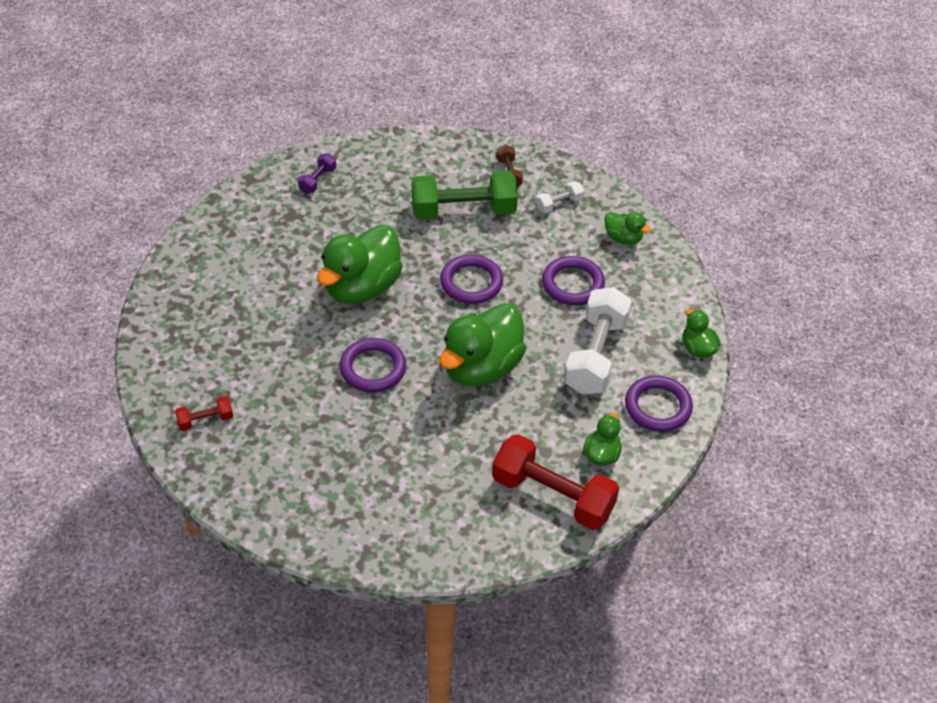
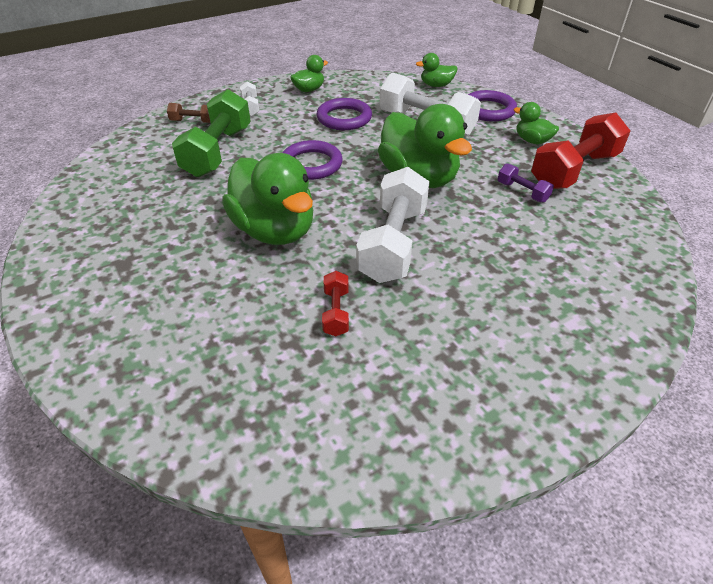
camera: 70 degrees left, 5 degrees down
(205, 420) = (427, 410): red dumbbell -> red dumbbell (336, 312)
(318, 180) = (88, 233): purple dumbbell -> purple dumbbell (522, 192)
(373, 368) = (393, 243): purple ring -> white dumbbell

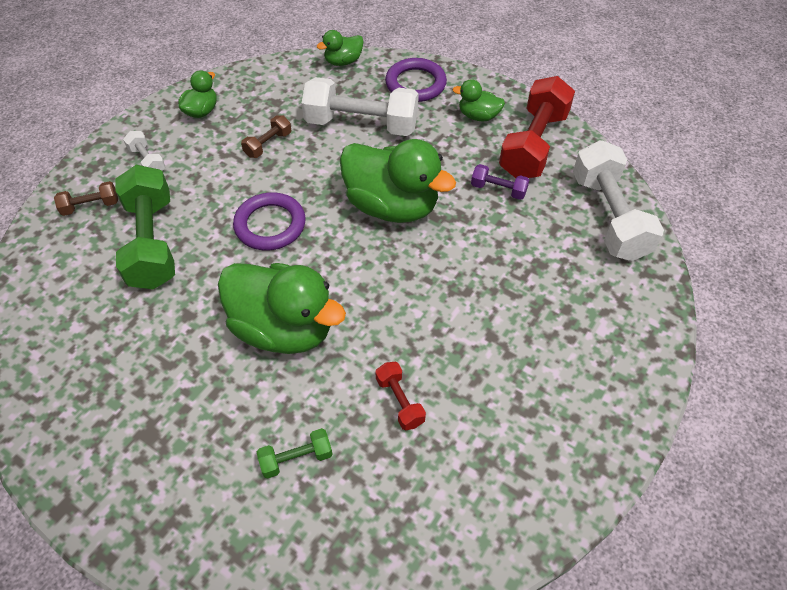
camera: 25 degrees left, 10 degrees up
(219, 321) = (296, 459): none -> green dumbbell
(344, 118) = (268, 144): purple ring -> brown dumbbell
(393, 243) = (410, 300): white dumbbell -> white dumbbell (609, 216)

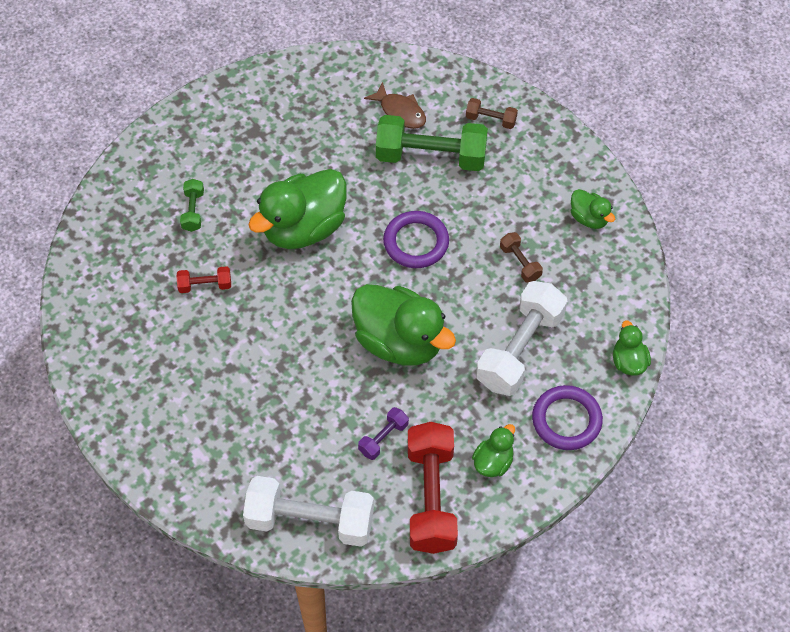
camera: 110 degrees right, 5 degrees up
(90, 206) = (490, 120): brown dumbbell -> brown dumbbell turned 75 degrees counterclockwise
(90, 287) = (400, 111): none -> brown fish
(147, 161) = (533, 166): white dumbbell -> none
(392, 206) = (399, 341): green duck -> green duck turned 105 degrees counterclockwise
(533, 145) = (431, 497): red dumbbell -> red dumbbell turned 45 degrees clockwise

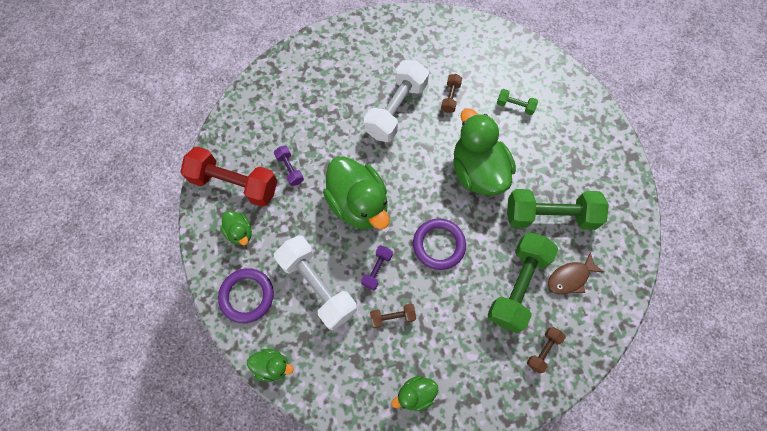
camera: 110 degrees right, 10 degrees up
(205, 285) = (450, 97): red dumbbell -> brown dumbbell
(310, 521) = (254, 109): white dumbbell -> white dumbbell (396, 110)
(333, 144) = (550, 215): none -> green dumbbell
(399, 341) = (358, 204): green duck -> green duck turned 90 degrees counterclockwise
(473, 295) = (377, 269): none -> purple dumbbell

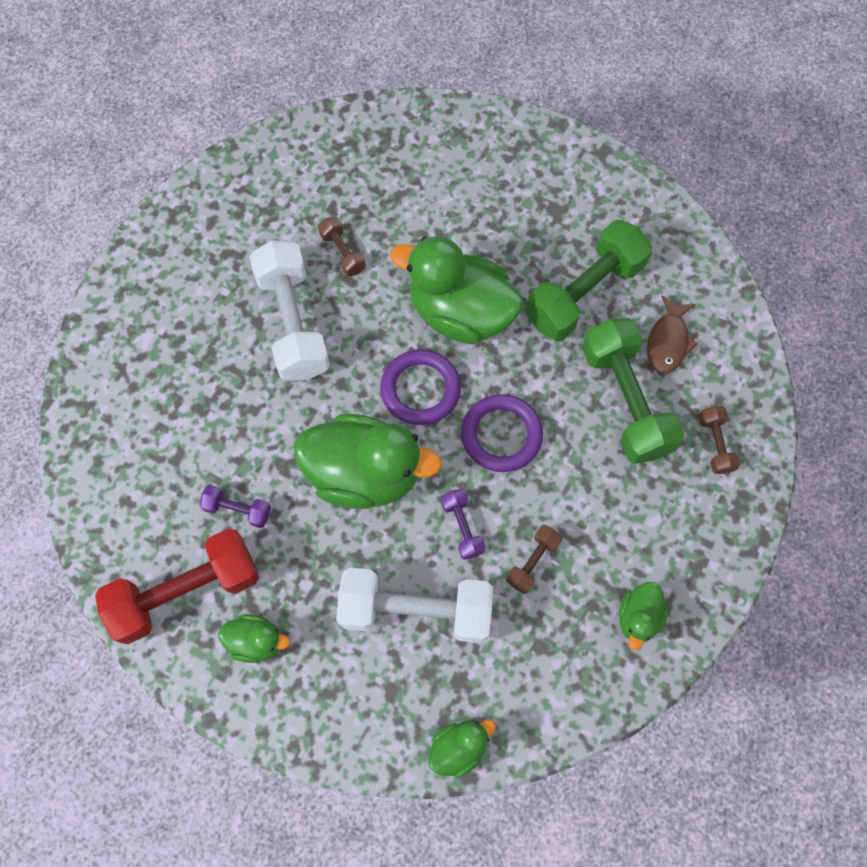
camera: 45 degrees left, 0 degrees up
(247, 296) = (345, 704): purple ring -> purple ring (420, 389)
(515, 106) = (426, 200): green dumbbell -> none

